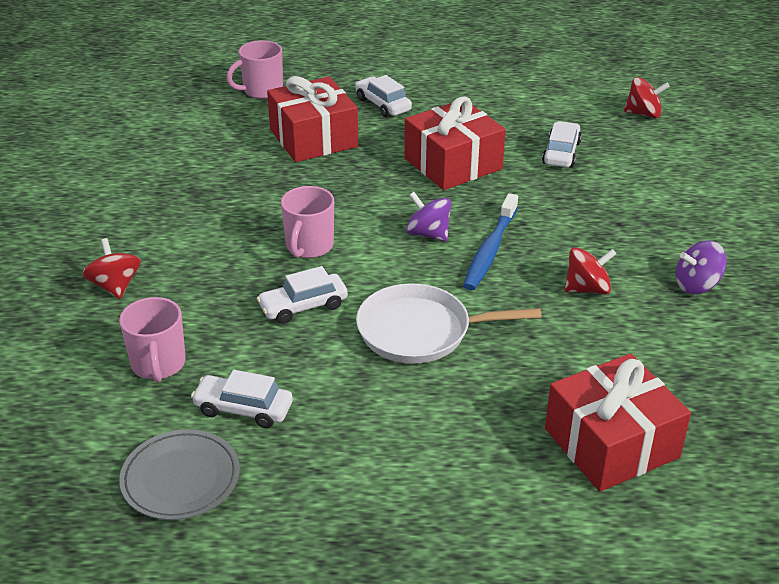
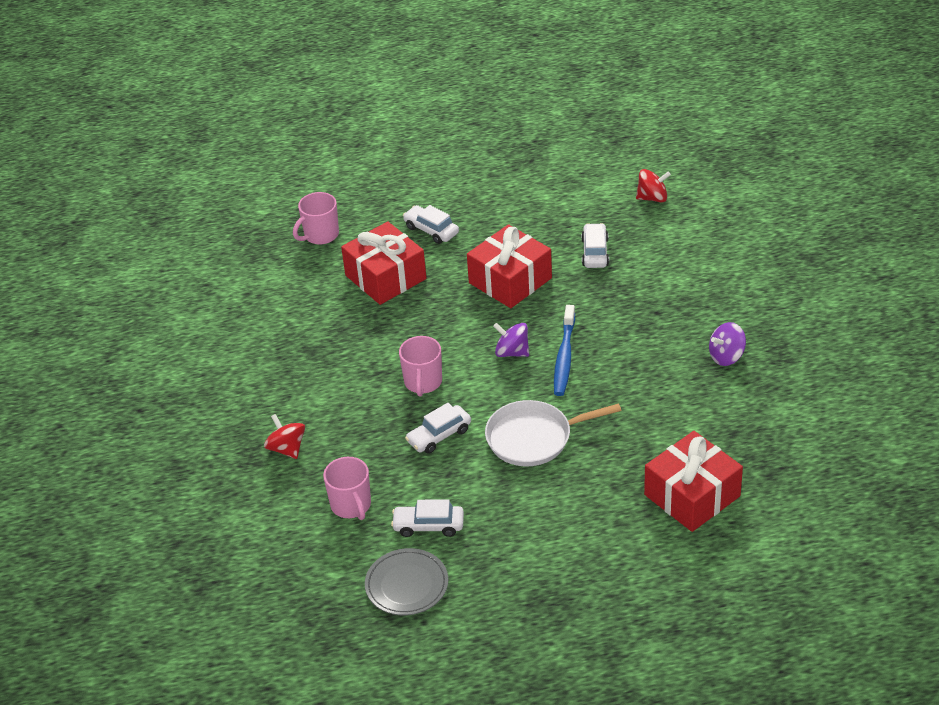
camera: 10 degrees left, 5 degrees up
(587, 289) = (646, 376): red spinning top -> none

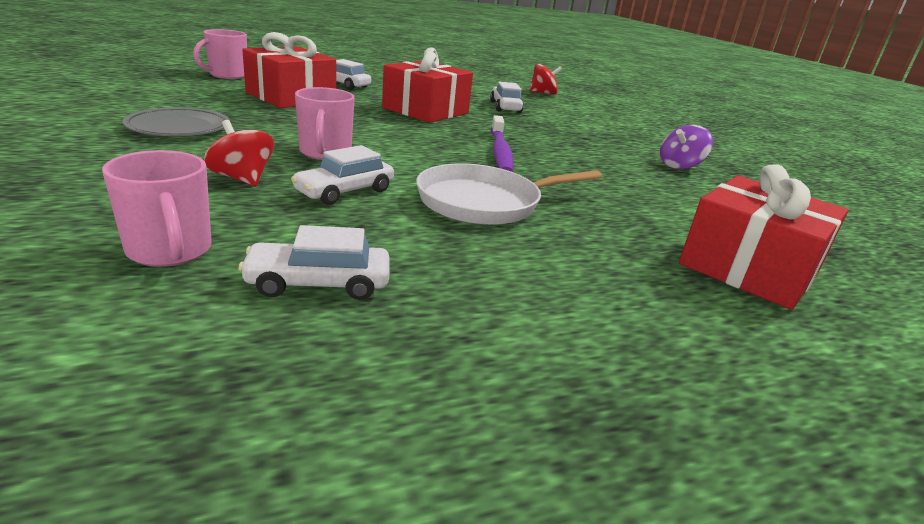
camera: 15 degrees left, 15 degrees down
(287, 448) = (87, 186): red spinning top -> red spinning top (242, 179)
(407, 585) = (252, 382): grey plate -> grey plate (179, 128)
(512, 352) = (437, 144): purple spinning top -> none
(564, 357) = (500, 152): blue toothbrush -> purple toothbrush

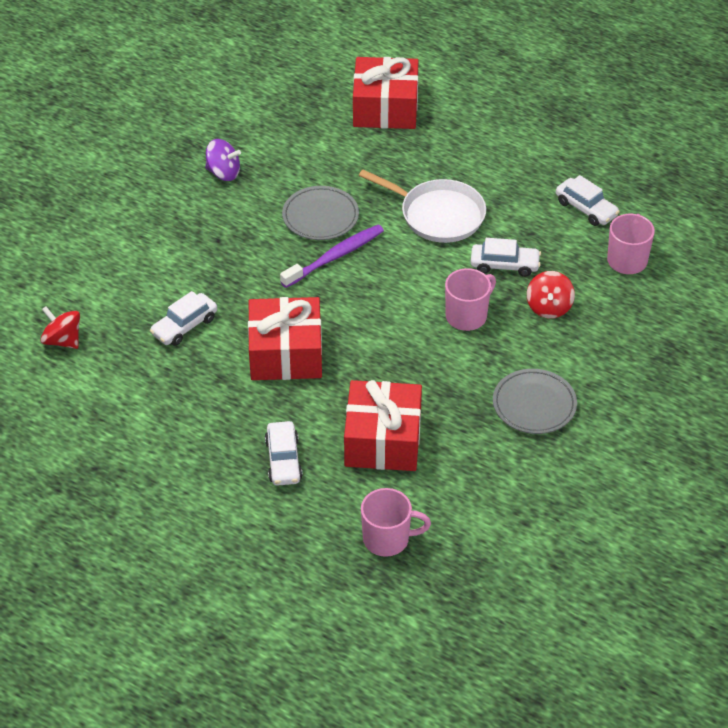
camera: 125 degrees left, 20 degrees up
(565, 167) = (320, 216): none -> grey plate

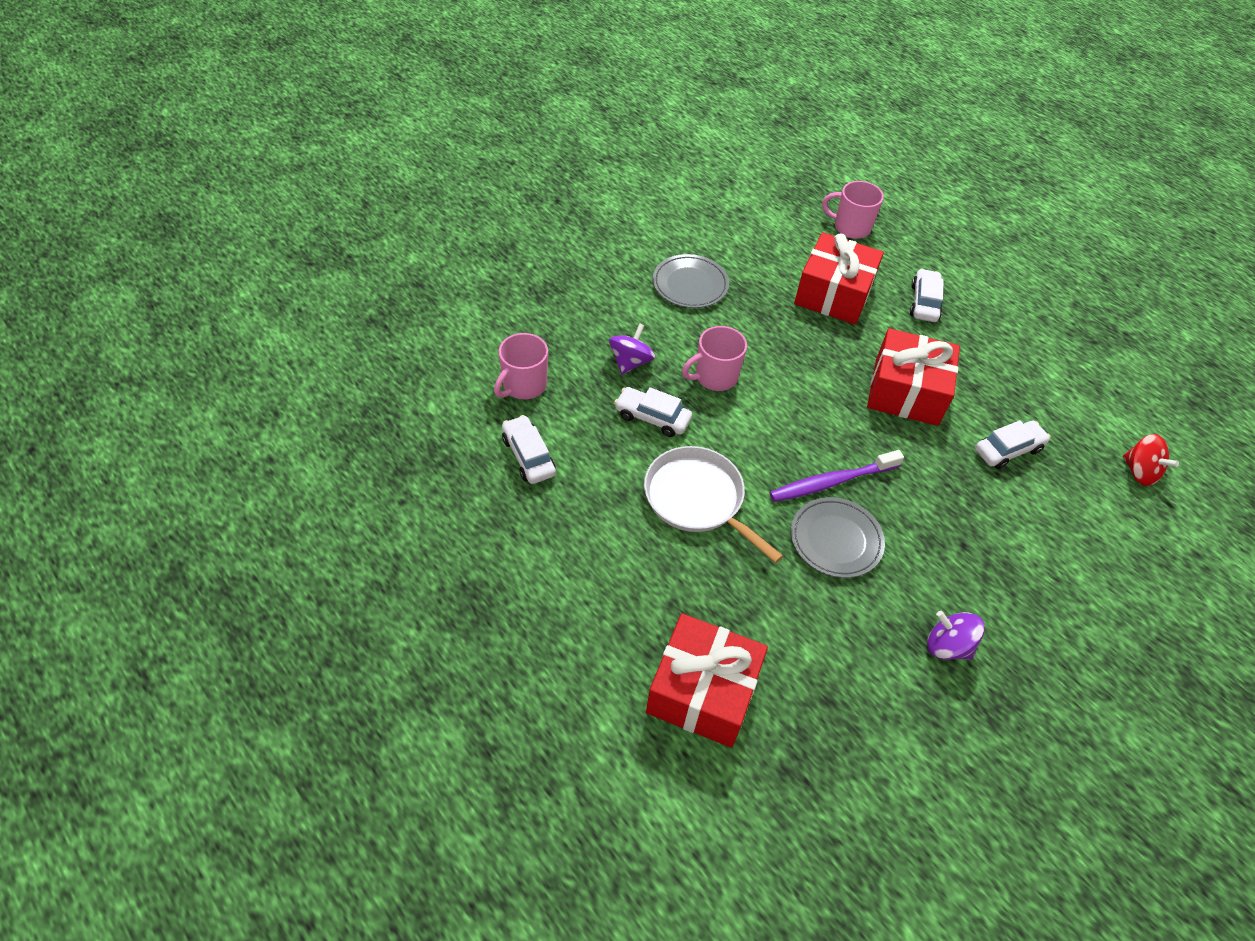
camera: 165 degrees left, 5 degrees up
(549, 307) = (630, 362): red spinning top -> purple spinning top

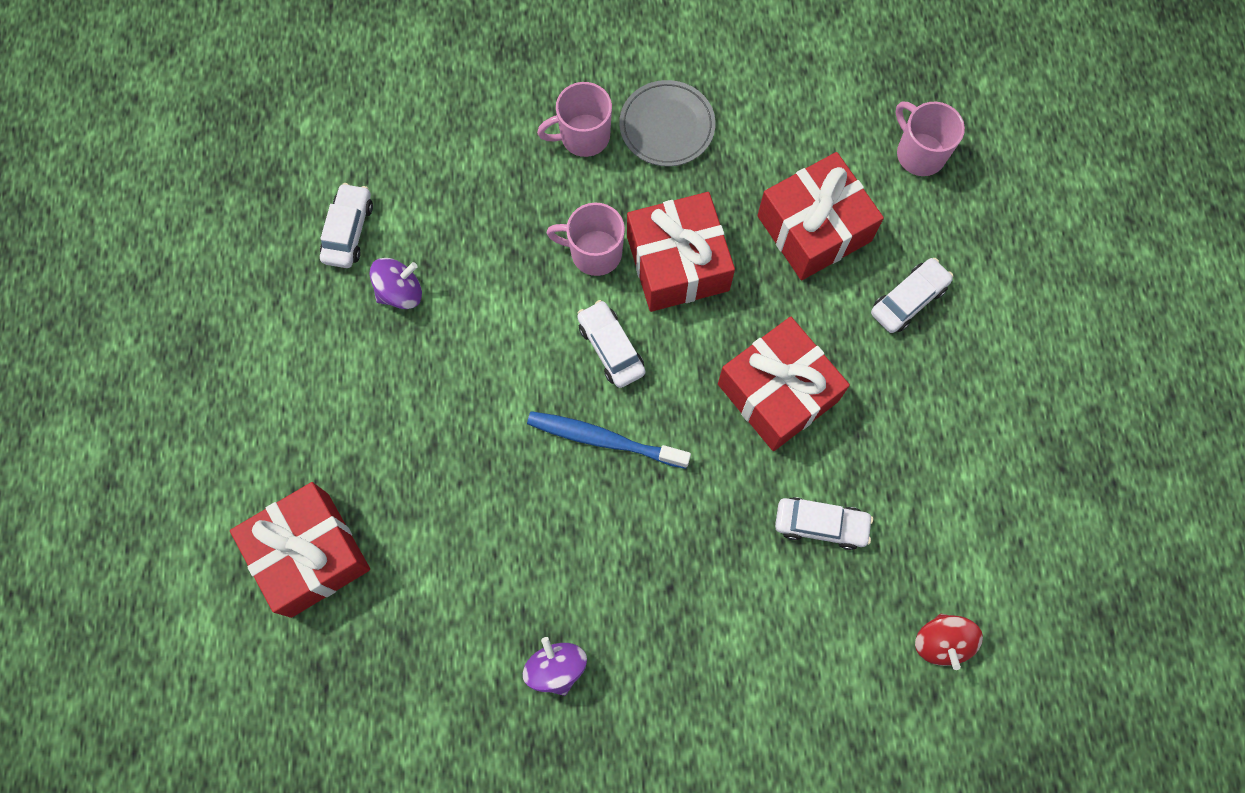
camera: 40 degrees right, 20 degrees up
(523, 385) = (404, 151): pink mug -> pink mug (583, 136)
(630, 362) = (526, 185): purple spinning top -> purple spinning top (400, 292)
(652, 417) = (494, 261): white car -> white car (611, 348)
(697, 499) = (461, 374): white pan -> none
(773, 355) = (677, 263): none -> red gift
(831, 482) = (603, 439): purple toothbrush -> blue toothbrush
(836, 540) = (552, 499): grey plate -> none

